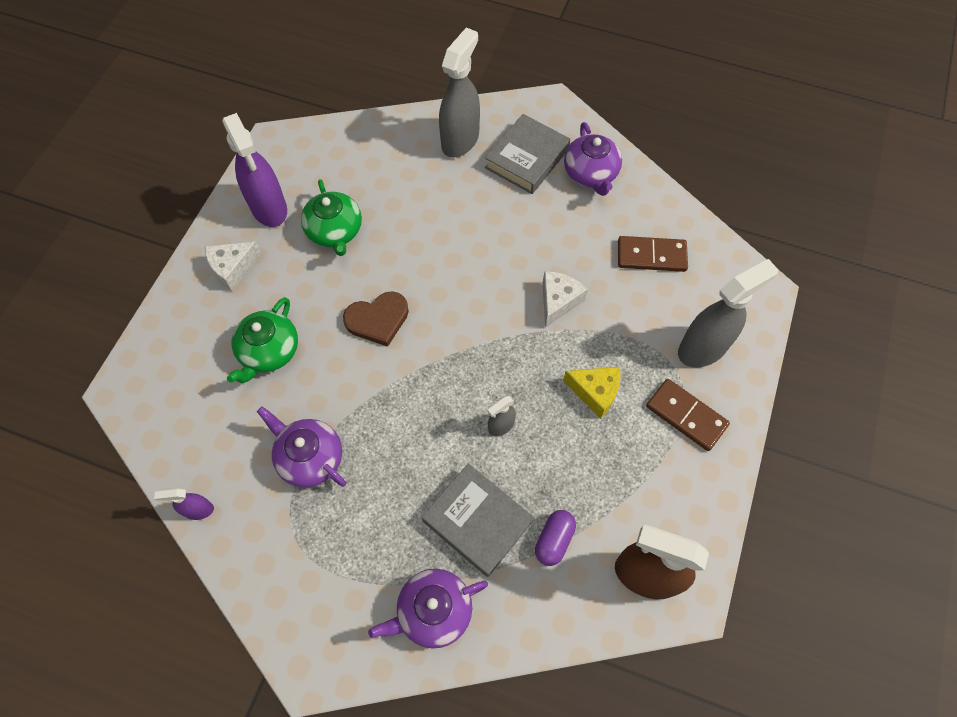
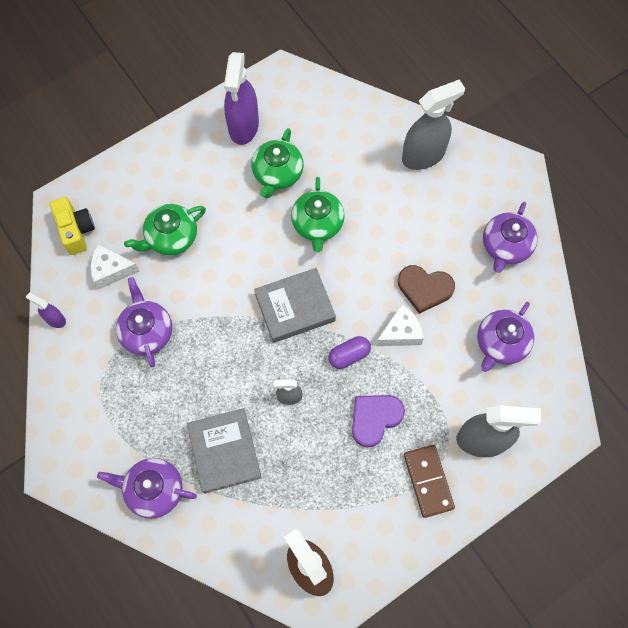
camera: 35 degrees right, 5 degrees up
(160, 406) = (76, 231): none -> yellow camera
(233, 268) = (188, 158): white cheese -> white cheese (111, 270)
(378, 320) = (260, 262): brown heart -> brown heart (424, 288)
(408, 253) = (317, 224): none -> green teapot
(527, 158) = (464, 202): grey book -> grey book (295, 307)
(554, 540) = (266, 501): purple capsule -> purple capsule (349, 355)
(595, 392) = (375, 418): yellow cheese -> purple heart
(651, 256) = (500, 343): brown domino -> purple teapot

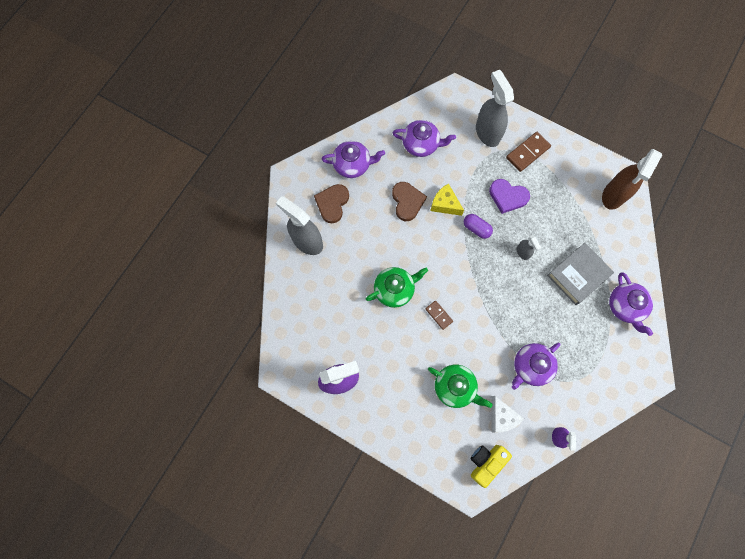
camera: 115 degrees left, 5 degrees up
(261, 258) = (438, 315): none -> brown domino
(277, 174) = (368, 336): green teapot -> none
(295, 307) = (462, 276): grey book -> none
(400, 332) = (445, 204): white cheese -> yellow cheese
(461, 202) = (332, 203): none -> brown heart

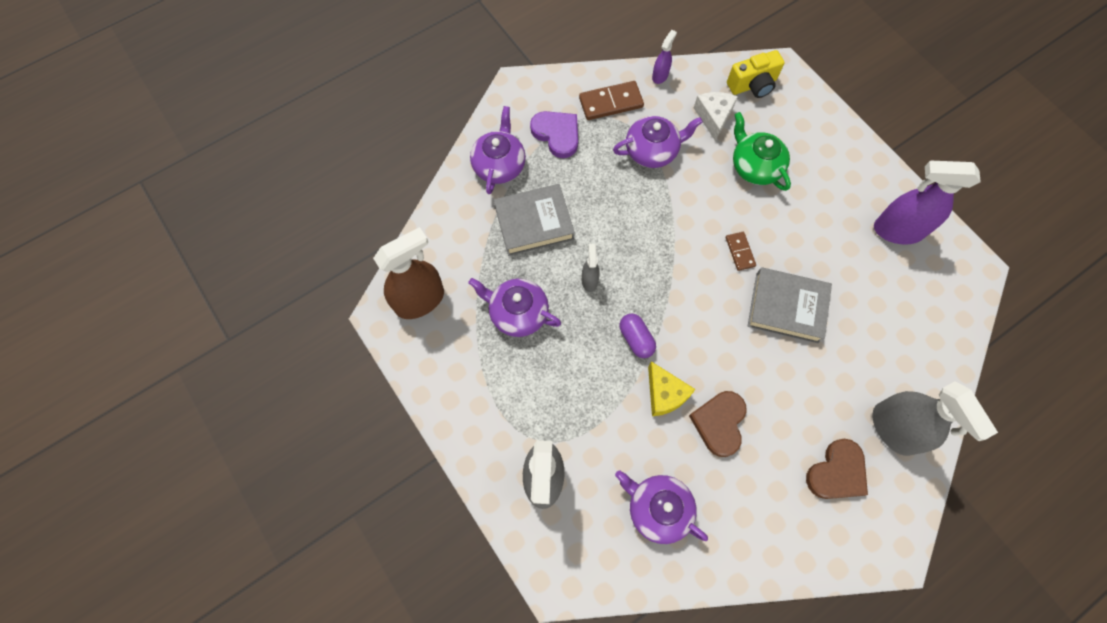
camera: 155 degrees left, 5 degrees down
(352, 165) = (783, 524): purple teapot -> purple teapot (517, 313)
(394, 289) = (786, 307): green teapot -> grey book
(507, 197) = (568, 364): purple heart -> purple heart (557, 134)
(527, 152) = (501, 417): brown domino -> brown domino (611, 103)

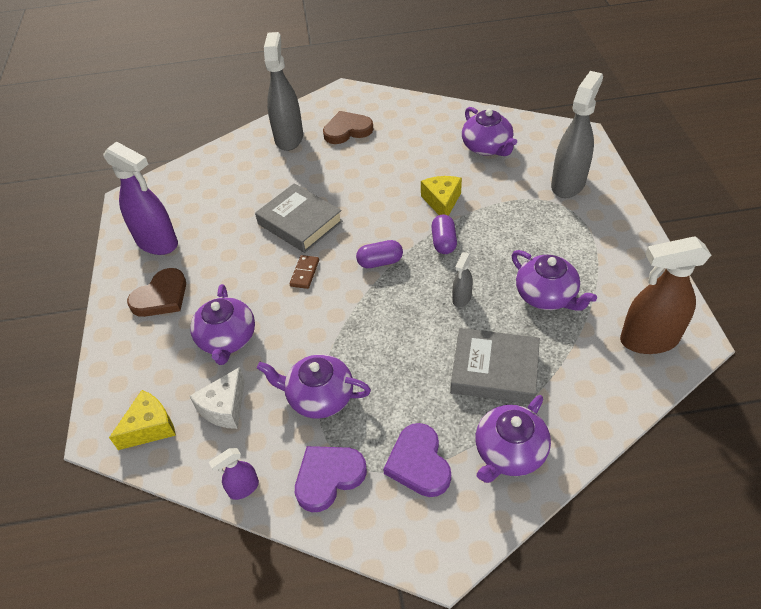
camera: 150 degrees left, 20 degrees down
(611, 103) = (328, 477): brown domino -> purple heart
(681, 291) = (380, 262): none -> purple capsule
(719, 423) = (410, 175): brown heart -> brown heart (161, 296)
(753, 85) = (150, 427): yellow camera -> yellow cheese
(755, 166) = (227, 339): green teapot -> purple teapot

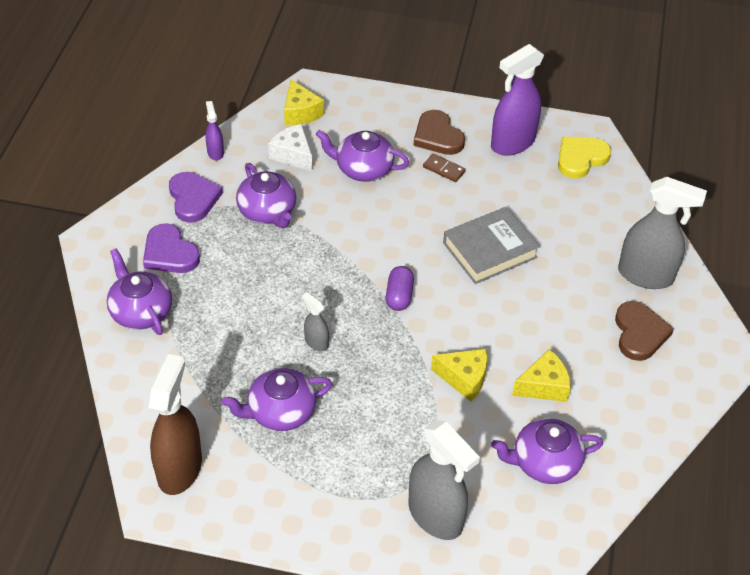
camera: 105 degrees right, 0 degrees up
(166, 197) = (580, 158): none -> yellow heart
(304, 273) = (414, 236): brown domino -> brown domino (444, 169)
(319, 397) = (267, 211): purple teapot -> purple teapot turned 120 degrees clockwise
(419, 463) = (169, 253): purple heart -> purple heart turned 135 degrees counterclockwise
(422, 162) = (544, 386): none -> yellow cheese
(443, 242) = (400, 356): purple capsule -> none
(494, 370) = (221, 334): grey book -> none

